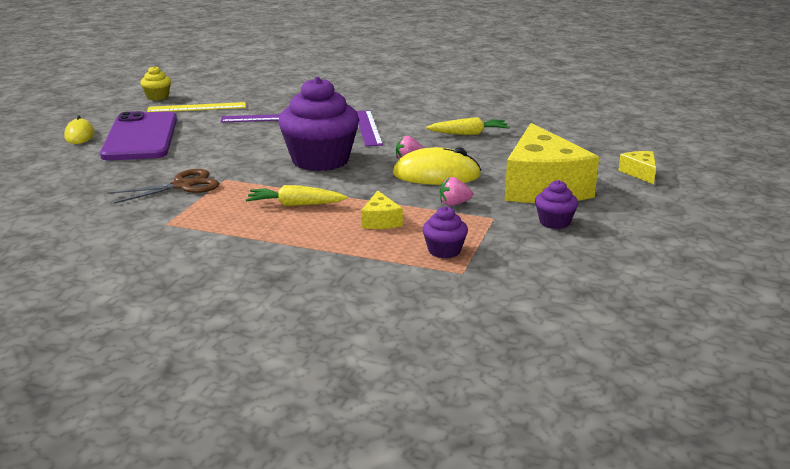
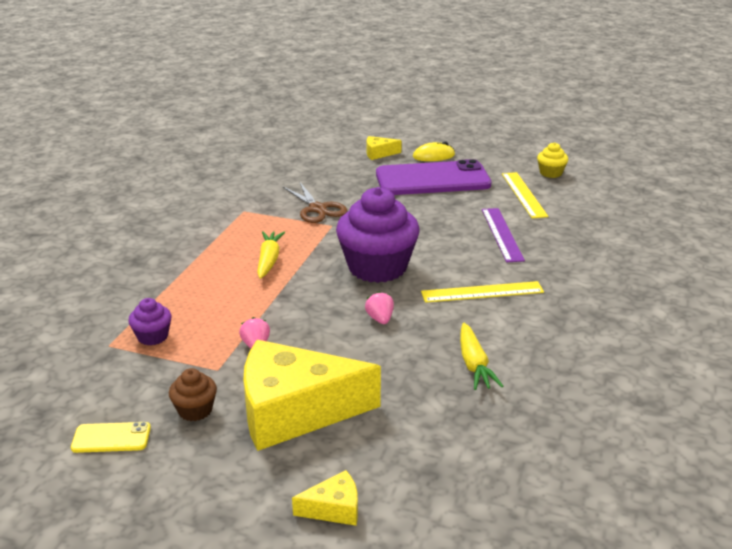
camera: 90 degrees right, 5 degrees up
(368, 128) = (482, 292): purple ruler -> yellow ruler
(380, 221) = (225, 303): yellow cheese -> yellow cheese (379, 153)
(436, 175) = (335, 336): yellow mouse -> none
(554, 222) = (195, 410): purple cupcake -> brown cupcake
(605, 253) = (111, 438): none -> yellow phone

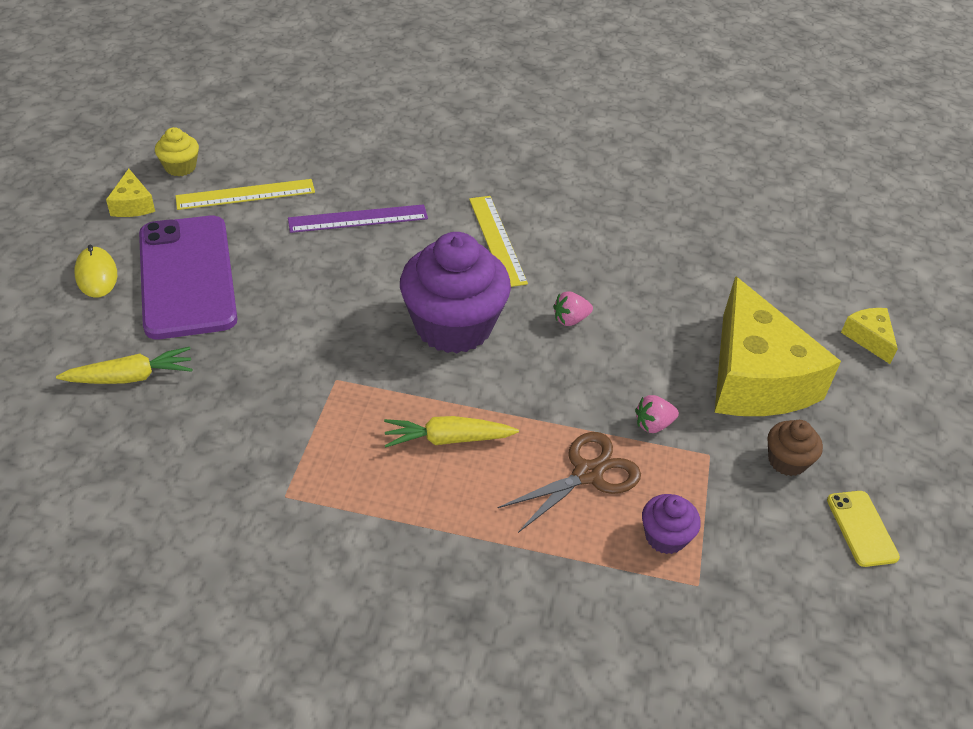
camera: 100 degrees left, 15 degrees up
(318, 209) = (282, 399): brown scissors -> brown scissors (588, 473)
(379, 153) = (72, 338): yellow cheese -> yellow cheese (132, 205)
(474, 365) = (634, 250): yellow carrot -> yellow carrot (131, 377)

